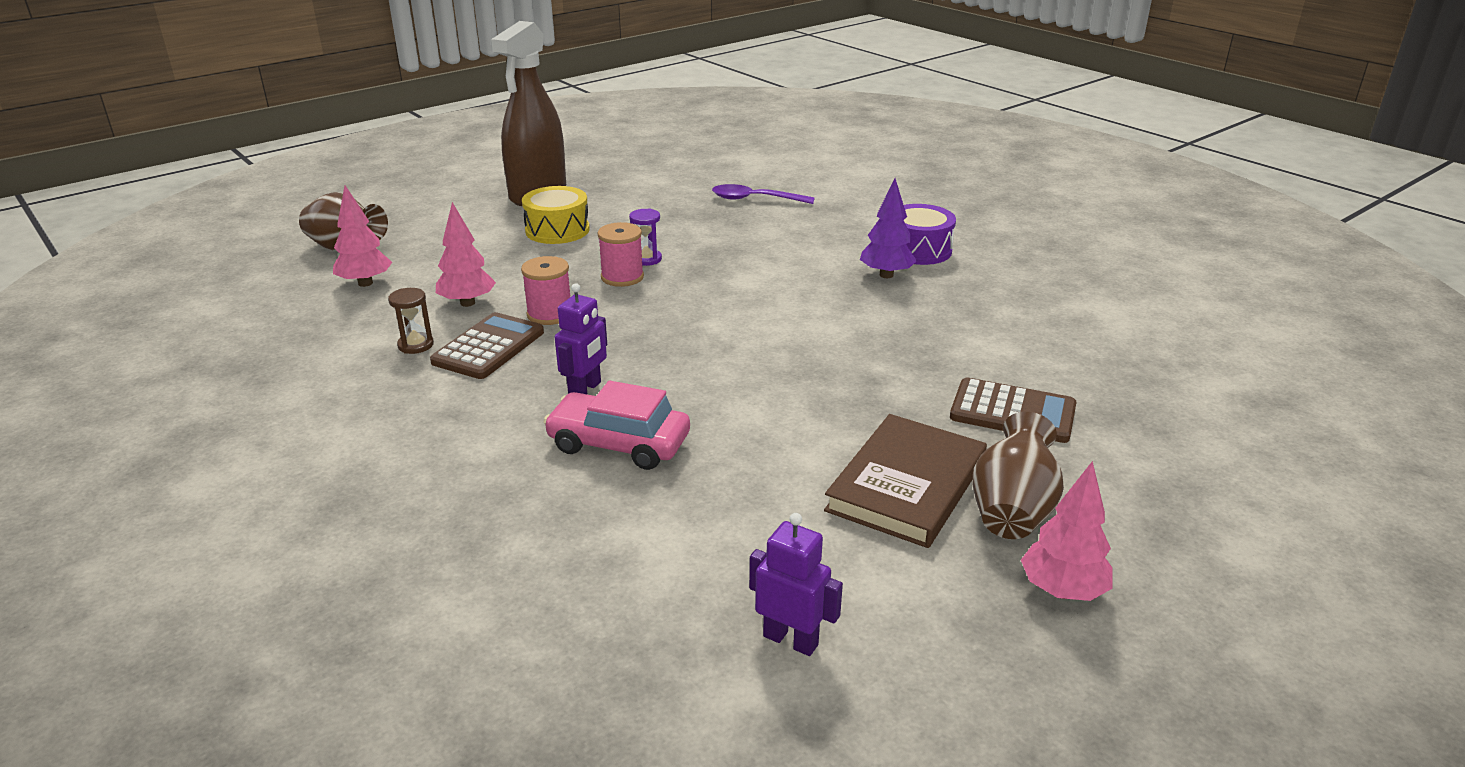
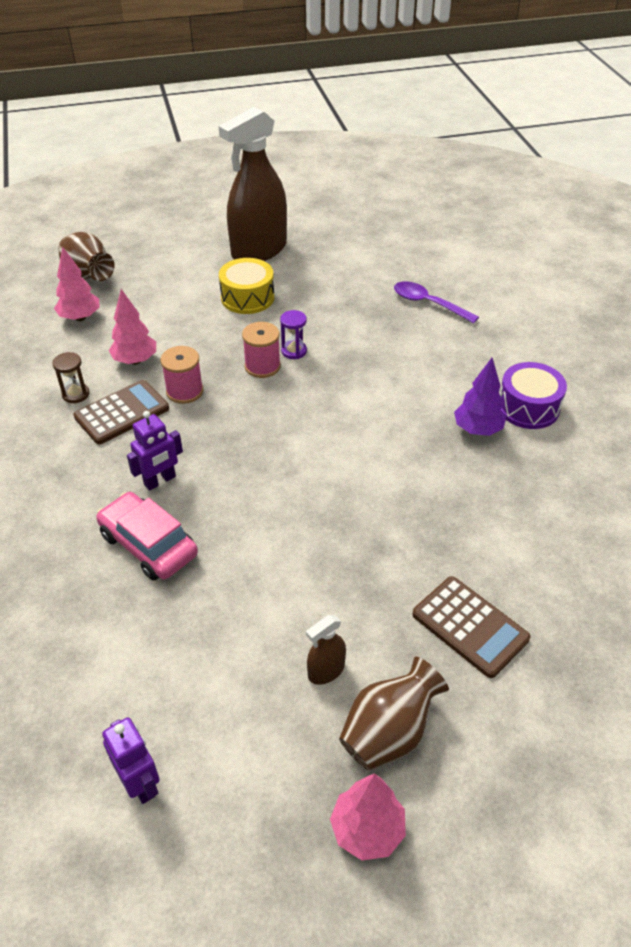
camera: 25 degrees right, 15 degrees up
(906, 485) = (326, 671): brown book -> brown spray bottle

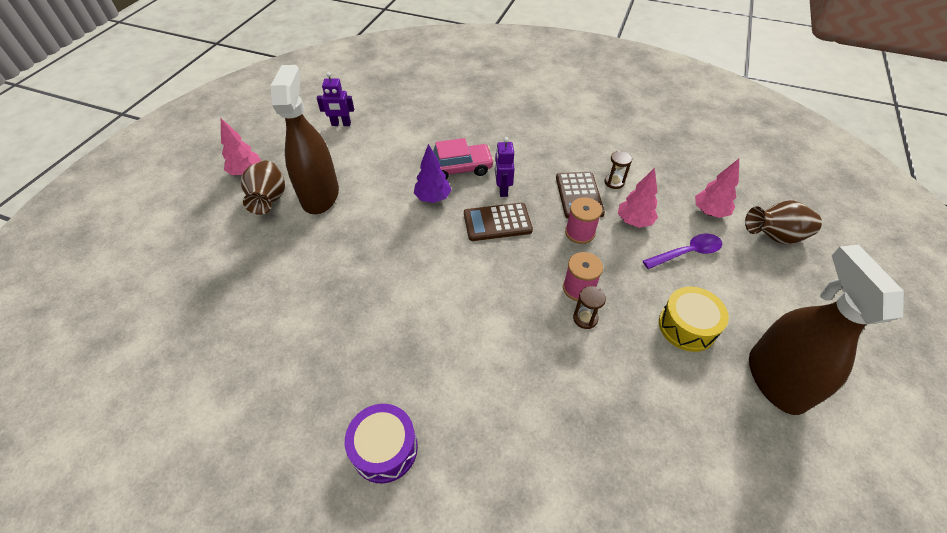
camera: 125 degrees right, 5 degrees up
(294, 351) = (585, 318): purple hourglass -> brown hourglass
(326, 671) = (320, 195): brown spray bottle -> brown spray bottle, size x2.45
(428, 303) = (592, 483): purple spoon -> purple spoon (687, 253)
(469, 627) = (274, 263): brown calculator -> brown calculator (497, 222)
(477, 429) = (397, 385): purple tree -> purple tree (433, 198)

